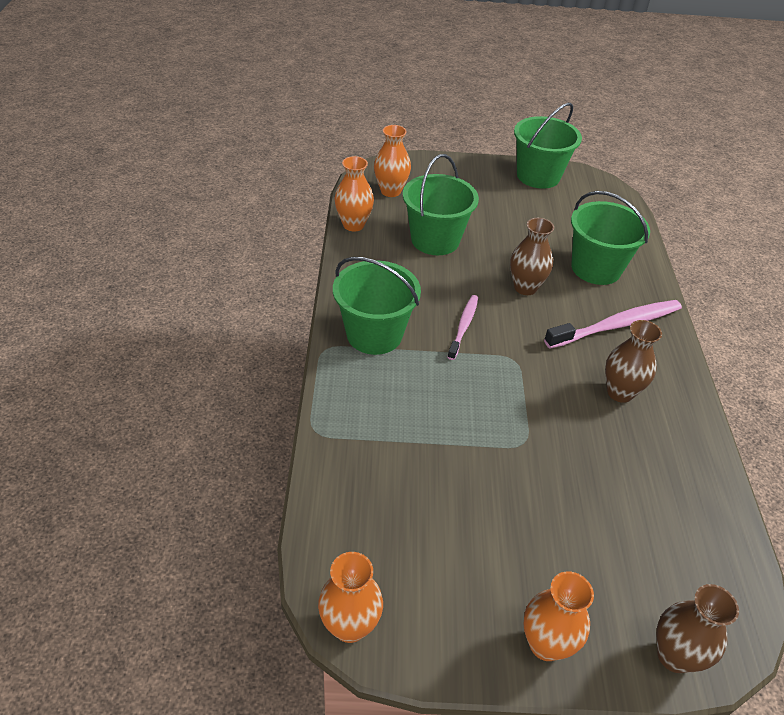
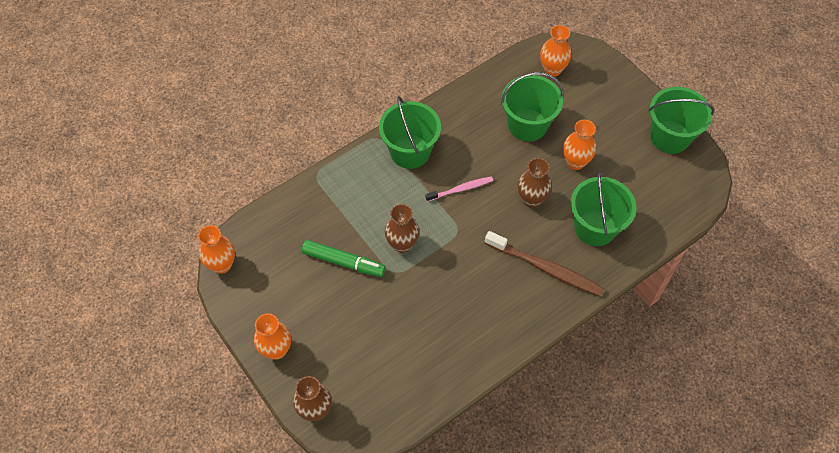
camera: 55 degrees right, 15 degrees up
(353, 225) = (496, 75): orange vase -> orange vase (575, 162)
(468, 482) = (344, 262): none -> green marker
(616, 325) = (545, 268): pink toothbrush -> brown toothbrush
(620, 392) = (483, 299): brown vase -> brown vase (402, 244)

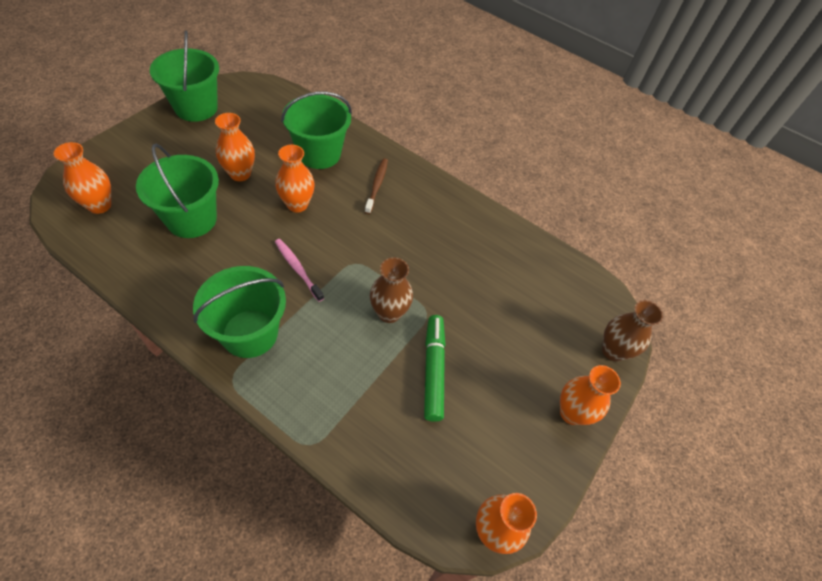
camera: 115 degrees left, 5 degrees down
(531, 199) = (297, 204): brown vase -> orange vase
(545, 268) = (377, 185): brown toothbrush -> brown toothbrush, size x0.59

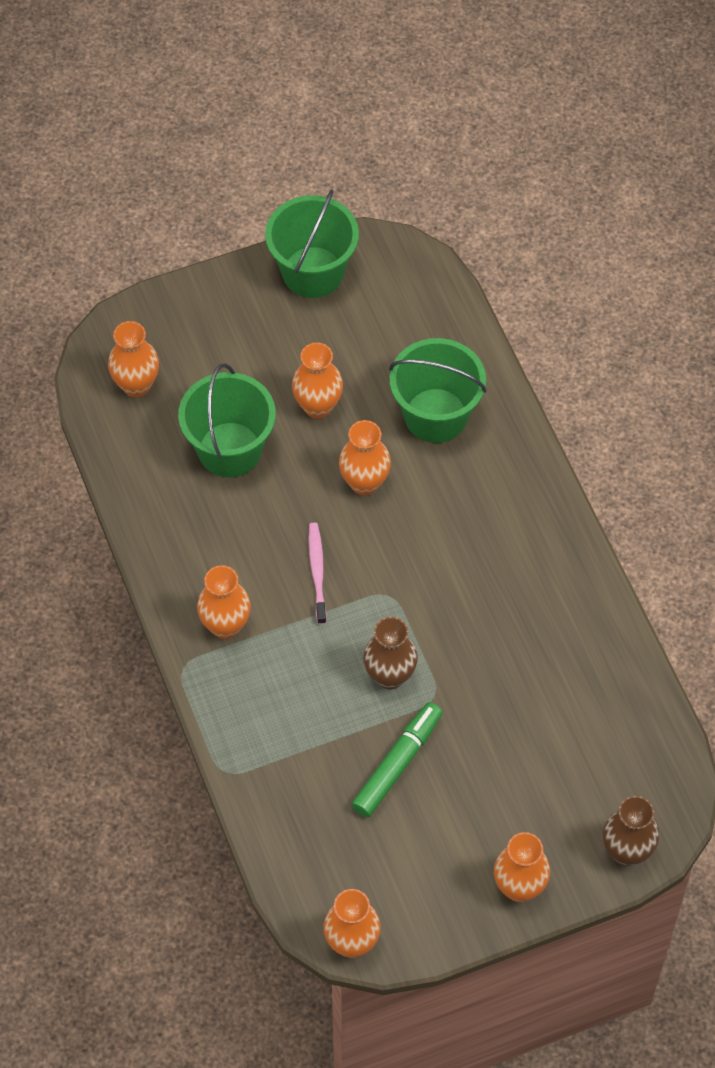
camera: 40 degrees right, 5 degrees up
(250, 333) = (225, 625): green bucket -> orange vase
(377, 185) = (483, 497): brown toothbrush -> none

